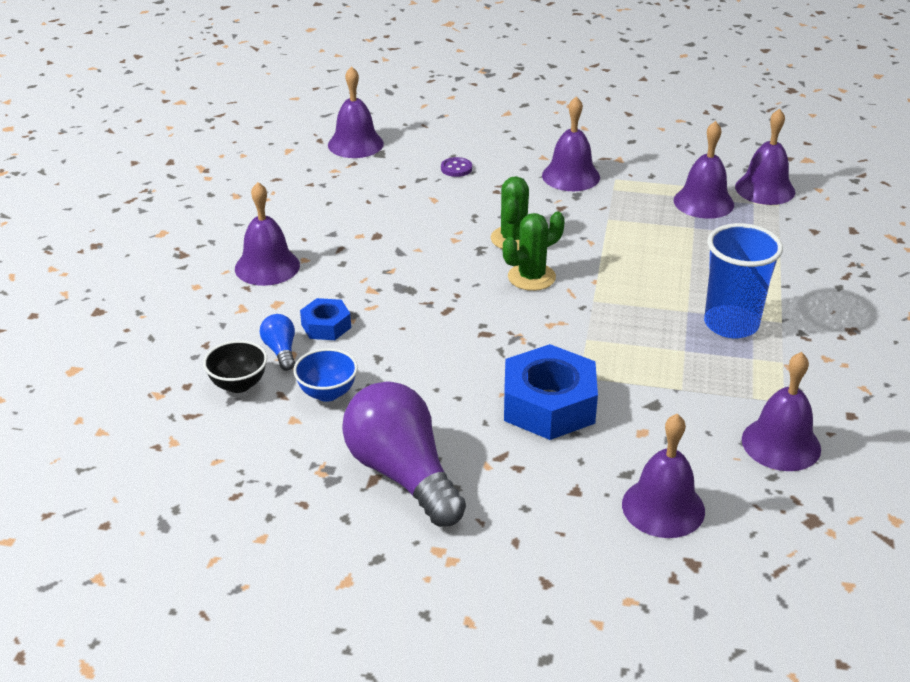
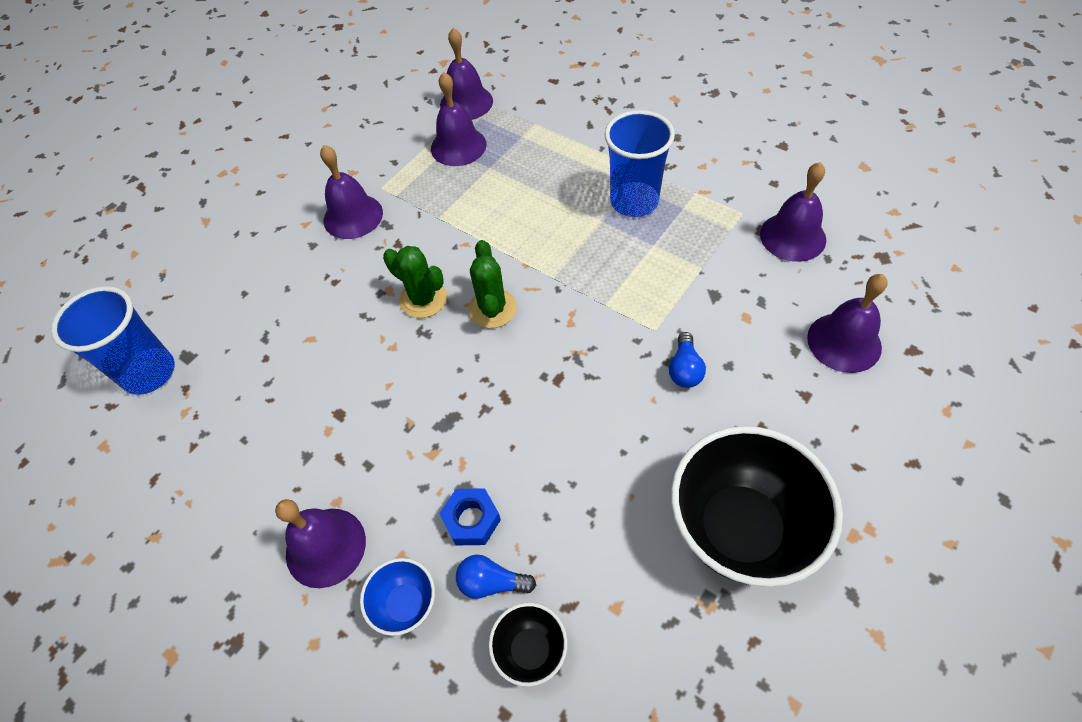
camera: 60 degrees left, 20 degrees up
(327, 393) = (586, 557): blue bowl -> blue bowl (406, 604)
(355, 144) = (149, 373): purple bell -> blue cup
(402, 474) = (740, 529): purple light bulb -> black bowl
(456, 168) = (270, 299): purple button -> none
(549, 404) = (684, 369): blue nut -> blue light bulb

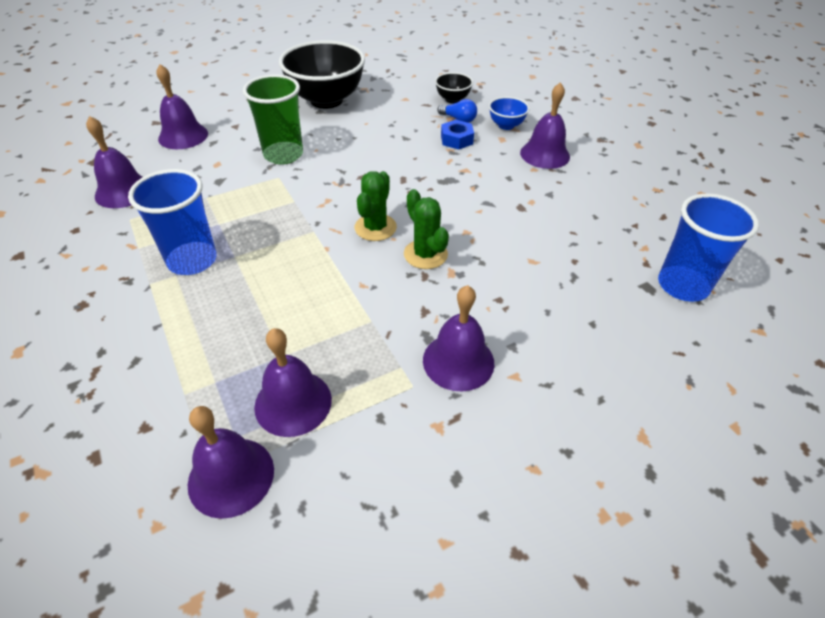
camera: 160 degrees left, 10 degrees down
(684, 369) = (283, 155): blue light bulb -> green cup

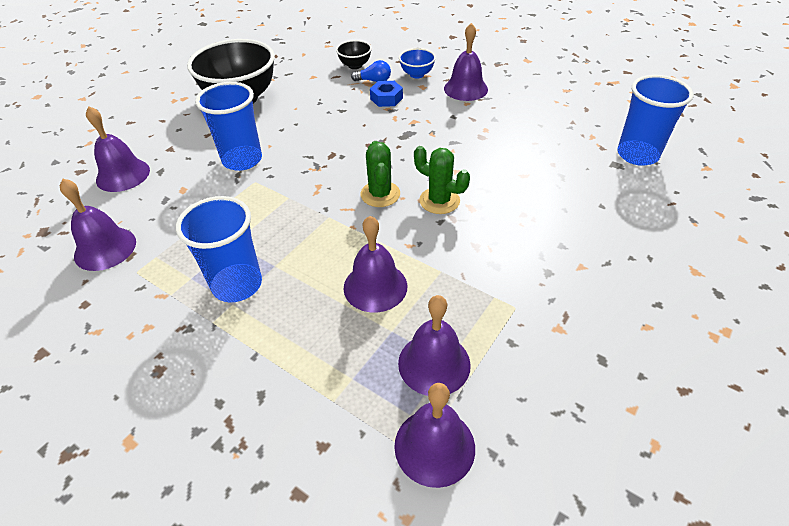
camera: 25 degrees left, 0 degrees up
(283, 155) = (242, 160): green cup -> blue cup
(458, 361) = (533, 273): purple bell -> purple bell (375, 286)

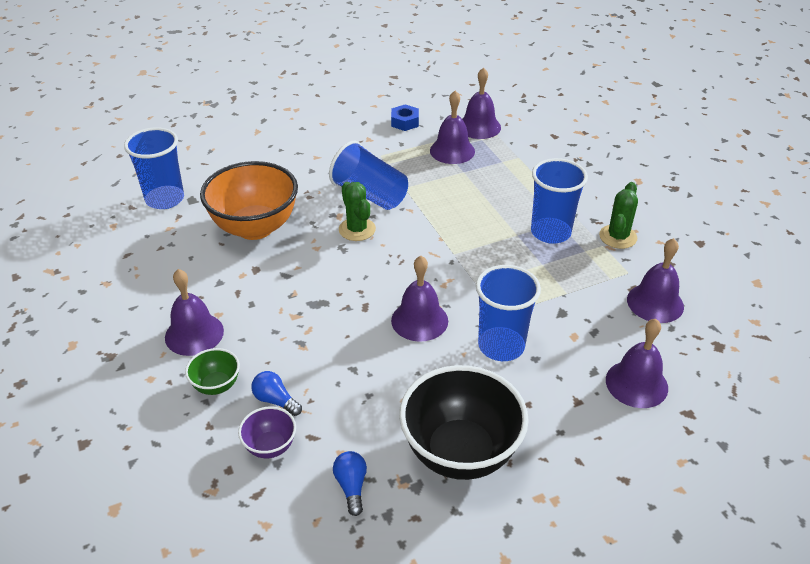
camera: 150 degrees left, 5 degrees down
(295, 68) = (351, 486): none -> blue light bulb
(355, 65) = (270, 446): black bowl -> purple bowl
(375, 286) = (455, 195): purple bell -> purple bell (419, 320)
(380, 194) = (397, 254): green cactus -> green cactus (618, 237)
(386, 98) = (290, 362): blue nut -> blue nut (405, 122)
(417, 74) = (216, 385): blue bowl -> green bowl
(467, 243) = (370, 195): none -> blue cup
(527, 164) = (255, 228): none -> orange bowl

